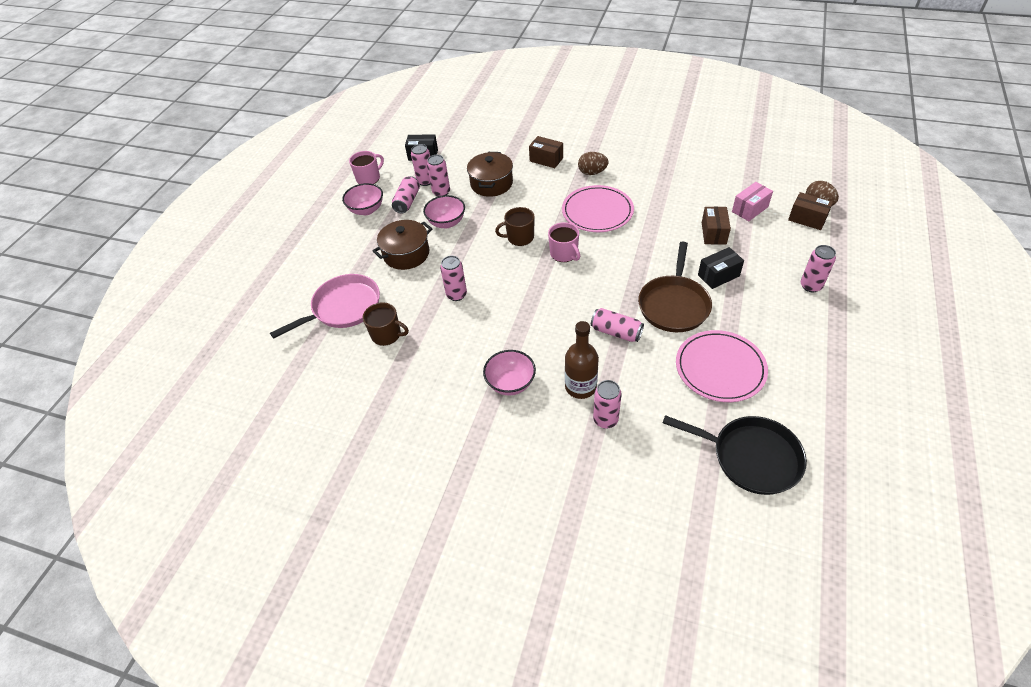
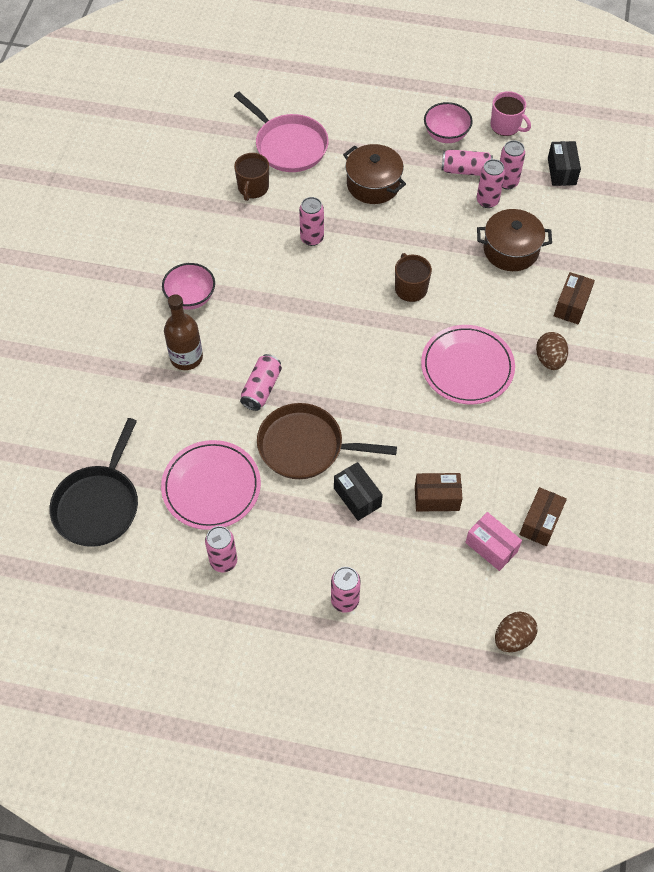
camera: 80 degrees right, 10 degrees up
(446, 222) = (430, 214): pink bowl -> none
(564, 253) = (385, 334): pink mug -> none
(605, 420) = (145, 380): pink can -> pink can (223, 561)
(807, 219) = (477, 618): brown box -> brown box (540, 522)

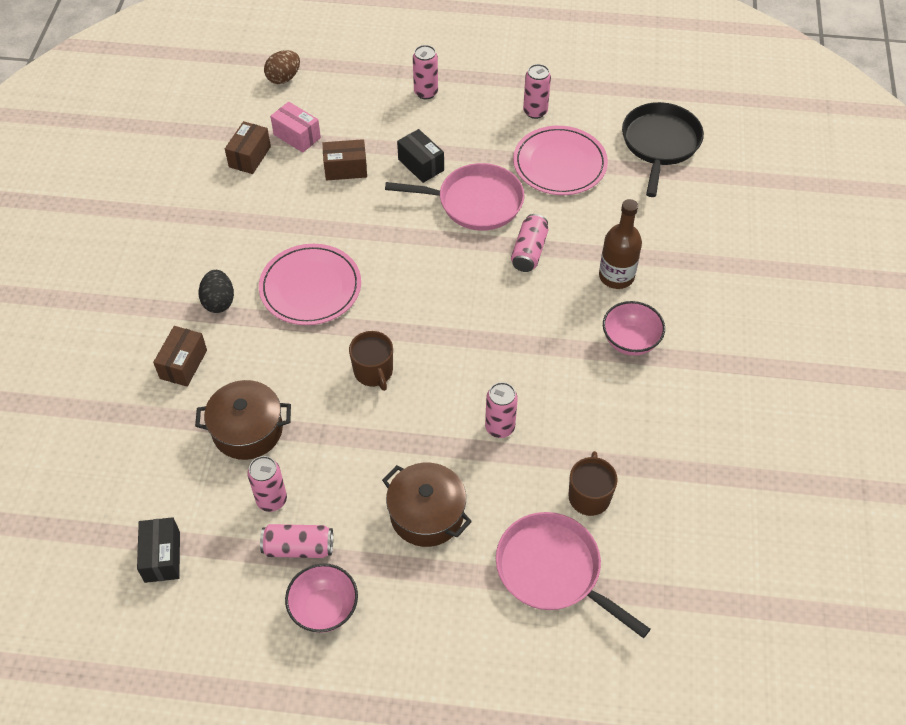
camera: 175 degrees right, 5 degrees down
(305, 446) = (475, 202): brown pan -> pink pan
(506, 126) = (233, 634): pink mug -> none
(507, 182) = (242, 532): pink can -> none
(549, 359) = (219, 302): brown egg -> black egg

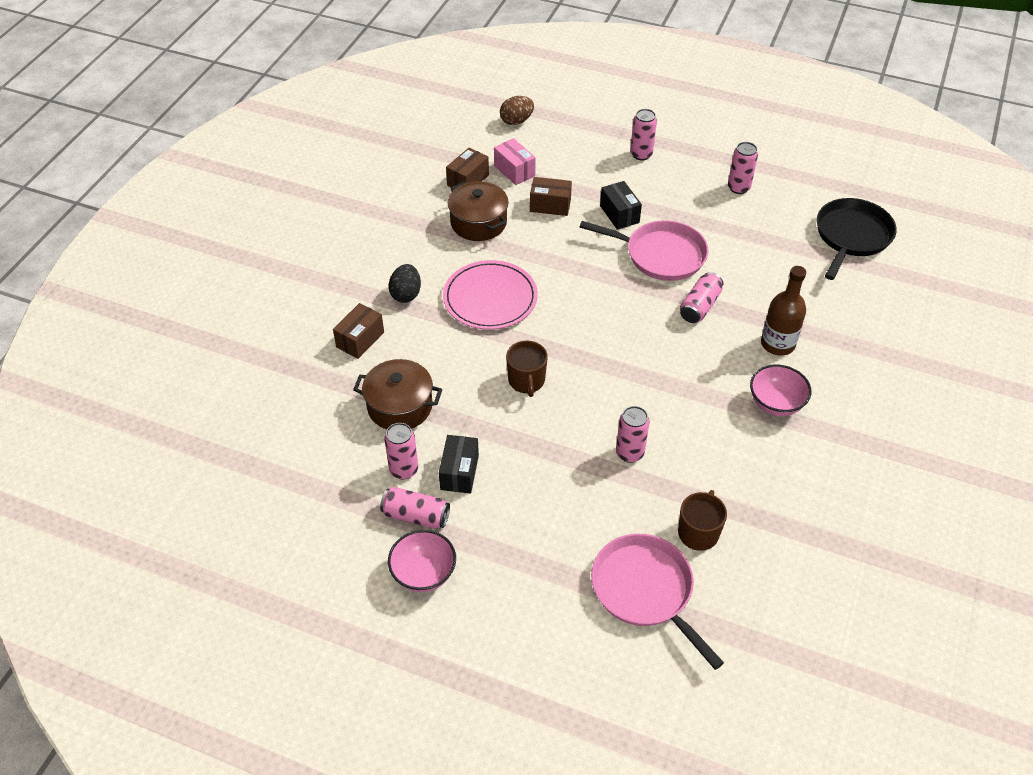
camera: 15 degrees right, 5 degrees down
(162, 557) = (294, 496): black box -> black box (459, 472)
(427, 514) = (540, 513): brown pot -> brown pot (478, 223)
(559, 164) = (749, 237): pink plate -> none

